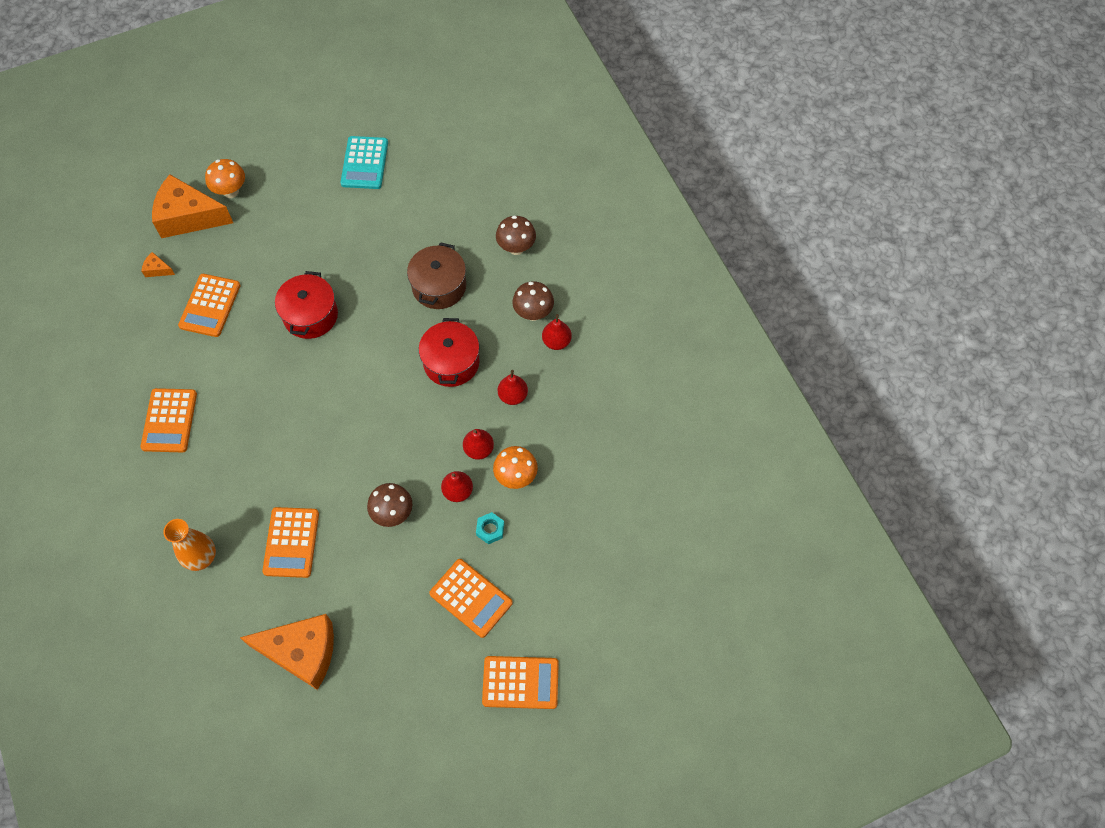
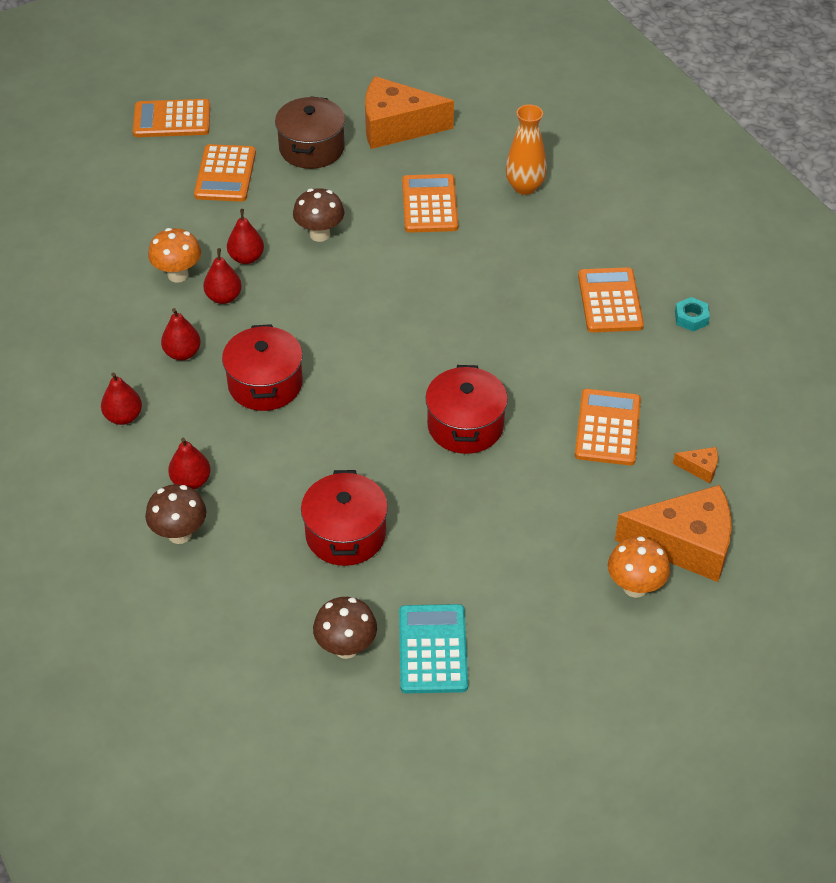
camera: 175 degrees right, 15 degrees down
(407, 240) = (345, 534): none -> red pot
(439, 286) = (291, 474): brown pot -> brown pot (311, 148)
(471, 598) = (225, 174): orange calculator -> orange calculator turned 120 degrees counterclockwise
(490, 529) = (207, 228): turquoise nut -> turquoise nut (691, 318)
(508, 286) = (191, 481): none -> red pear
(533, 313) = (155, 449): brown mushroom -> brown mushroom (346, 647)

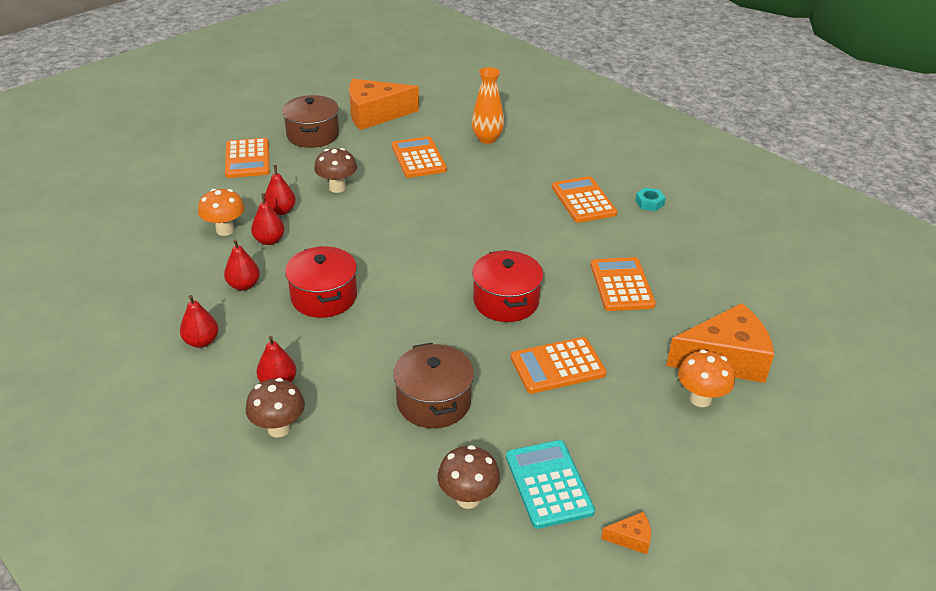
camera: 15 degrees left, 10 degrees down
(172, 120) = (194, 130): orange calculator -> orange calculator (557, 366)
(345, 534) = (434, 401): red pot -> brown pot
(700, 468) = (707, 301): orange cheese -> orange cheese (631, 538)

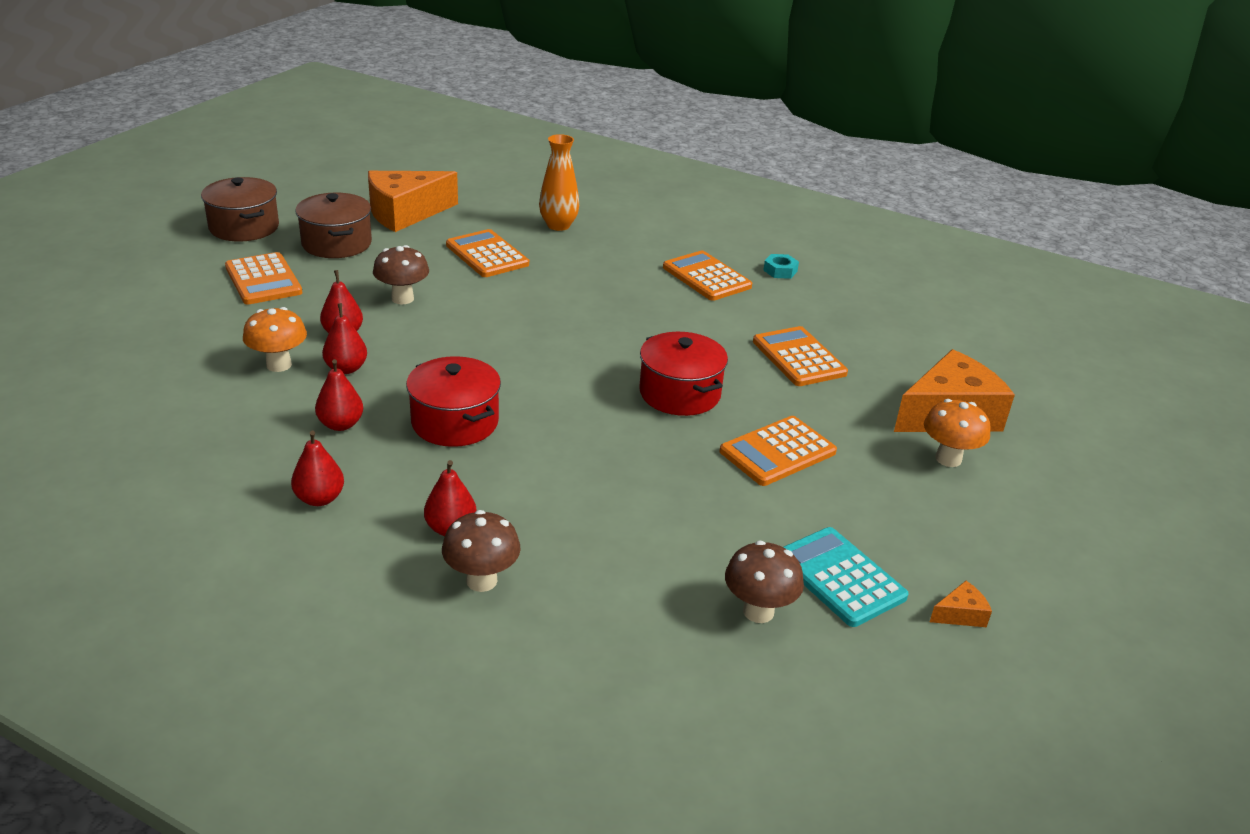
camera: 20 degrees left, 5 degrees down
(434, 401) = (657, 515): brown pot -> brown pot (244, 227)

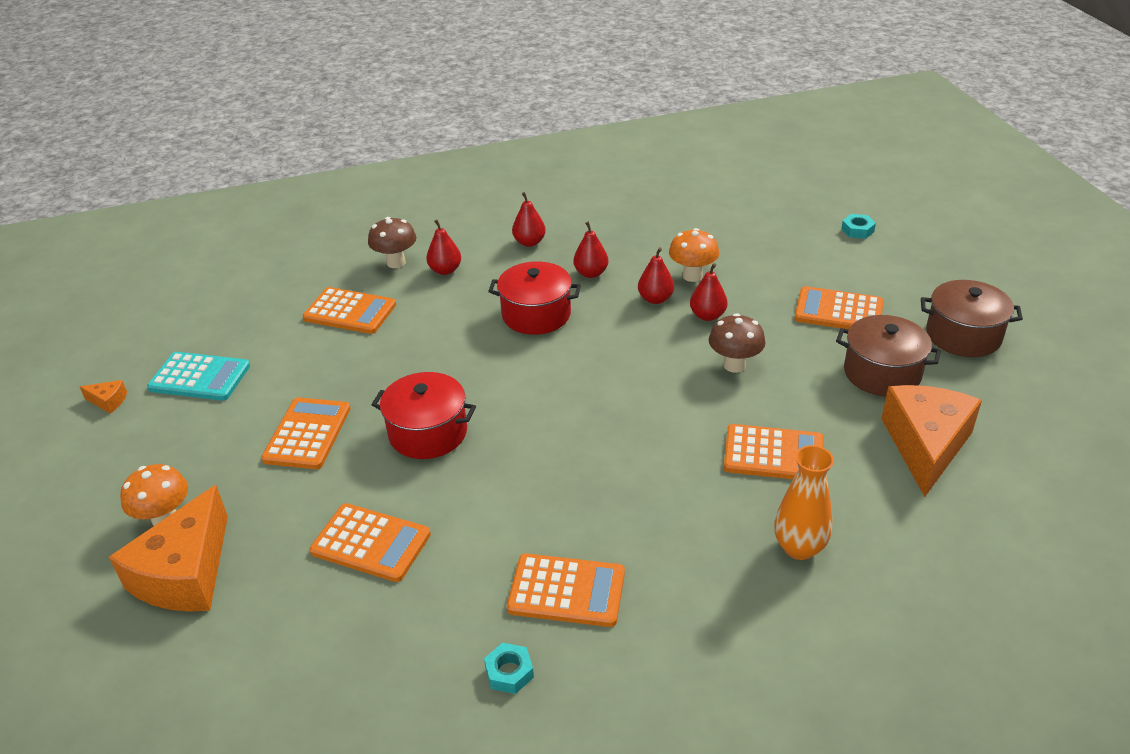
camera: 140 degrees right, 5 degrees up
(88, 309) = (857, 230): none -> turquoise nut
(610, 549) = (350, 311): none -> orange calculator
(758, 611) = (236, 332): brown mushroom -> none
(960, 614) = (108, 401): orange cheese -> orange cheese turned 105 degrees counterclockwise

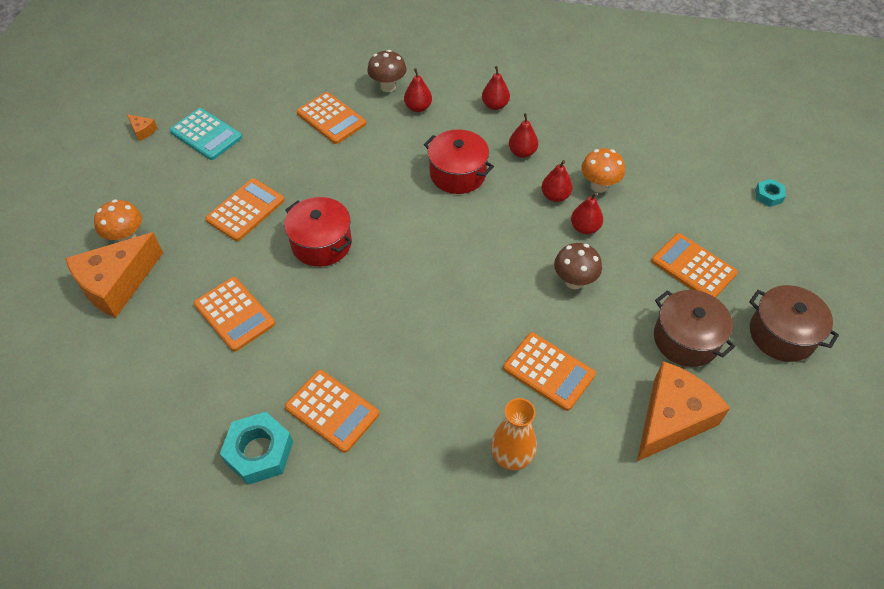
camera: 25 degrees right, 15 degrees up
(509, 672) = (259, 452): turquoise nut -> turquoise nut, size x1.89

